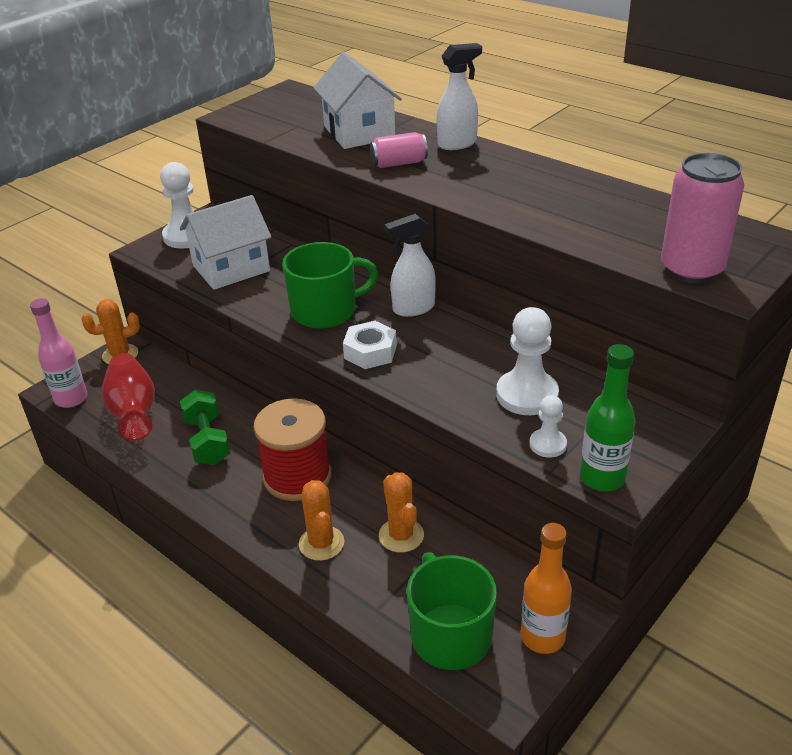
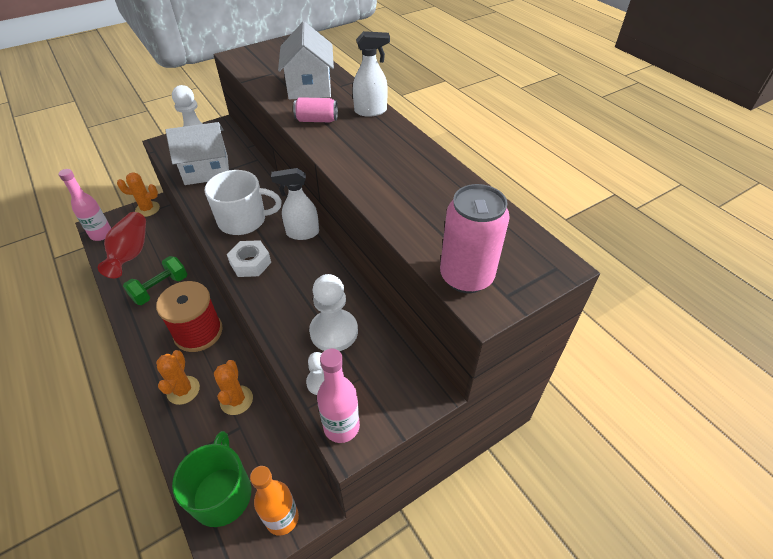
camera: 15 degrees right, 10 degrees up
(207, 441) = (160, 288): green dumbbell -> green dumbbell turned 45 degrees clockwise
(325, 311) = (243, 220): green mug -> white mug
(602, 478) = (341, 426): green bottle -> pink bottle

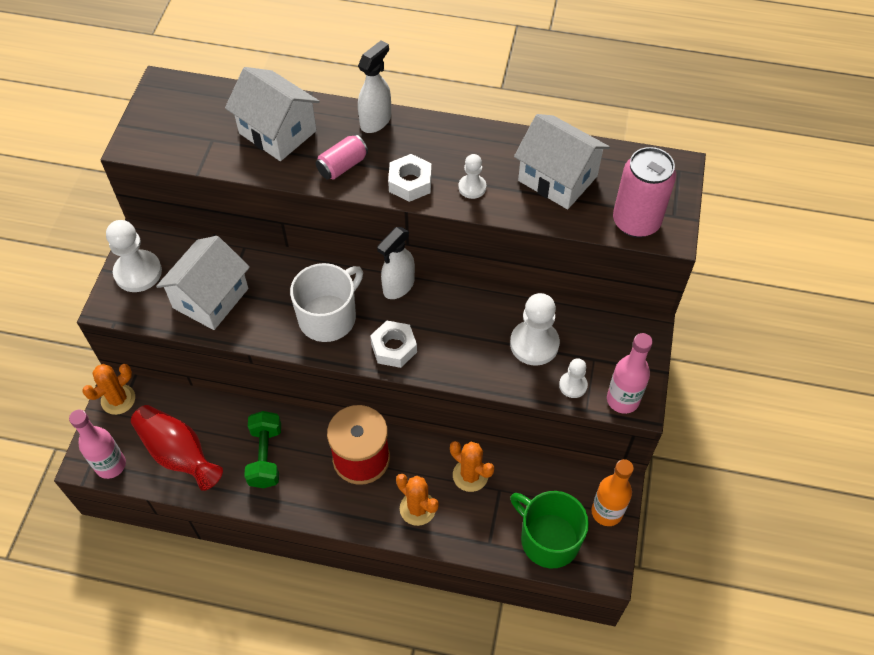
camera: 45 degrees left, 10 degrees up
(341, 150) = (410, 183): none -> white nut
(375, 177) = (472, 187): none -> white pawn
(443, 209) = (557, 178): none -> white house

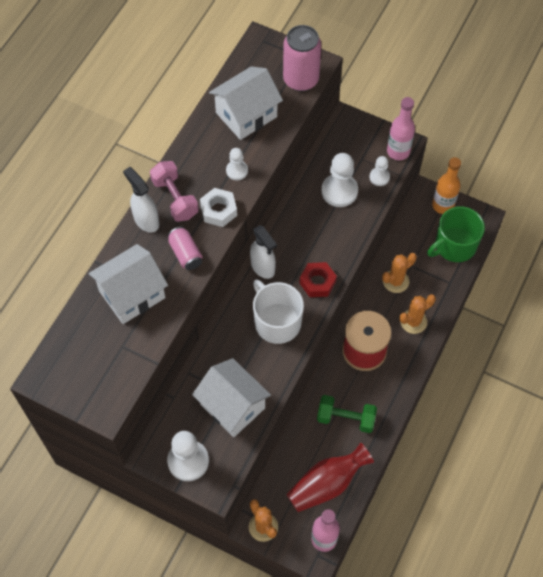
camera: 75 degrees left, 5 degrees up
(394, 348) = (317, 282): white nut -> red nut
(413, 139) = (175, 198): none -> pink dumbbell

